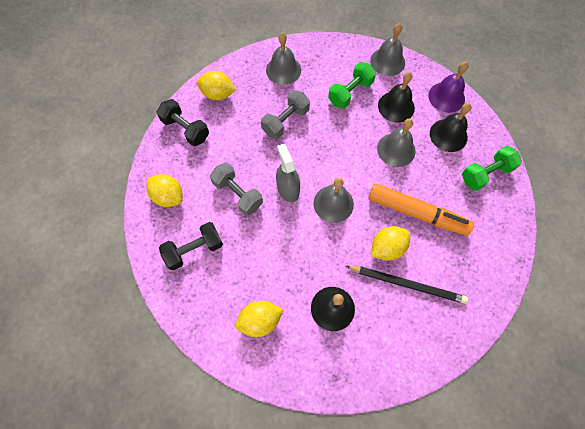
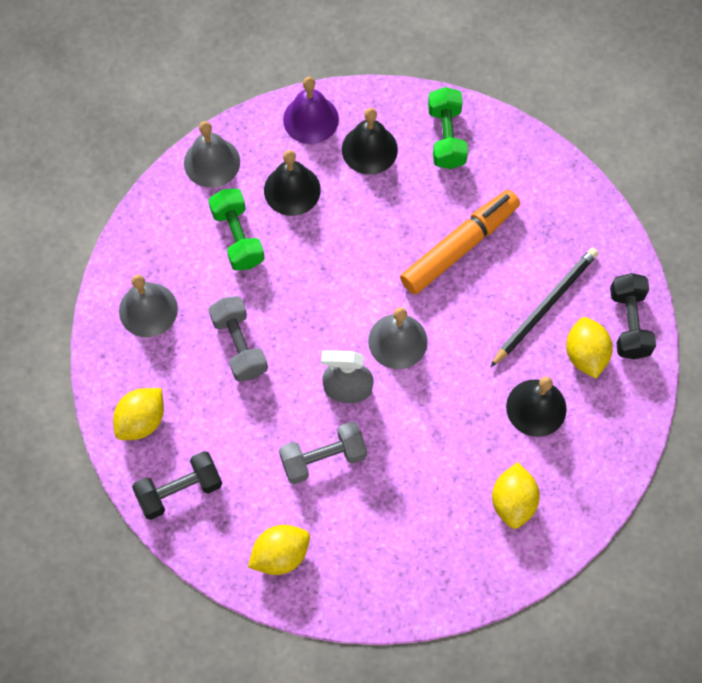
camera: 65 degrees left, 0 degrees up
(194, 249) = (379, 548): black dumbbell -> black dumbbell (629, 323)
(387, 248) = (489, 305): yellow lemon -> yellow lemon (585, 354)
(396, 149) = (358, 224): grey bell -> none

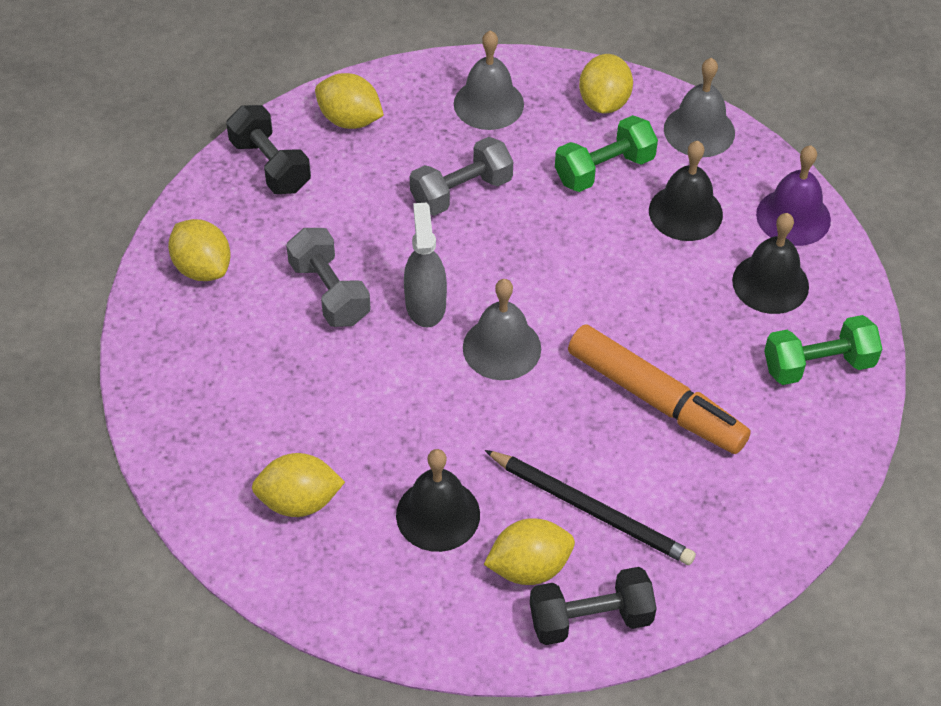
camera: 80 degrees right, 15 degrees down
(166, 223) = (604, 102): none -> yellow lemon

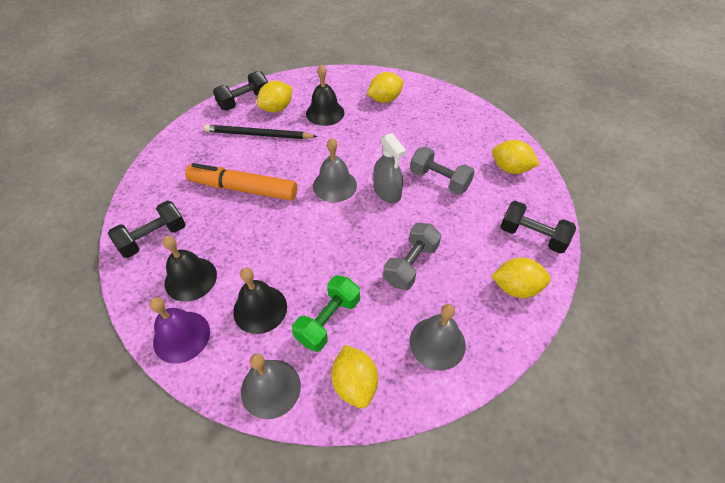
camera: 155 degrees right, 0 degrees up
(818, 365) = (154, 238): green dumbbell -> black dumbbell

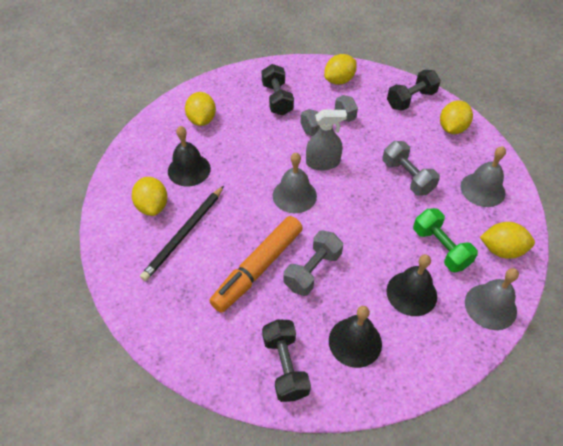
camera: 65 degrees left, 0 degrees up
(181, 336) = (419, 363): purple bell -> none
(244, 101) = (117, 231): black dumbbell -> black dumbbell (277, 99)
(255, 225) = (312, 270): none -> grey dumbbell

